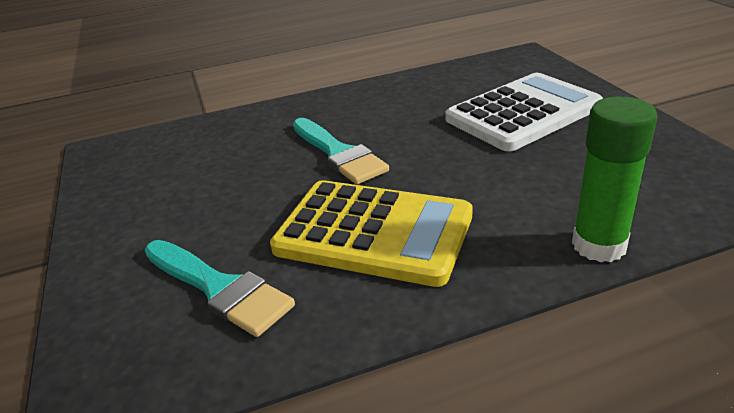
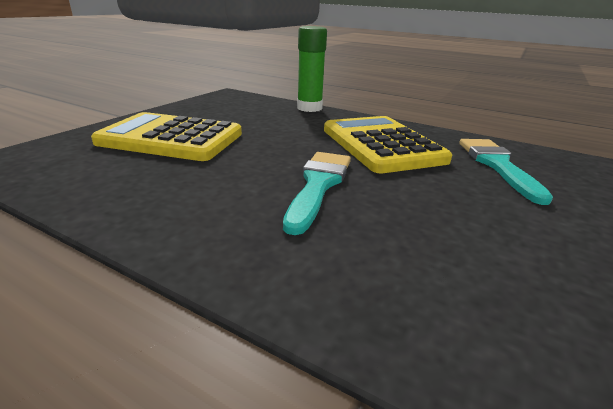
camera: 135 degrees left, 5 degrees down
(523, 113) = (171, 138): white calculator -> yellow calculator

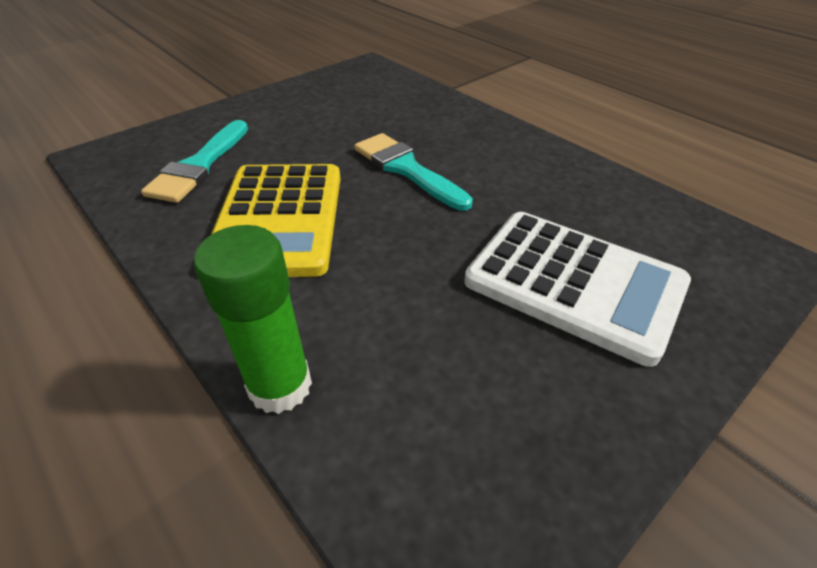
camera: 160 degrees left, 15 degrees up
(171, 138) = (574, 283): yellow calculator -> white calculator
(318, 185) = (406, 169): turquoise brush -> turquoise brush turned 105 degrees clockwise

